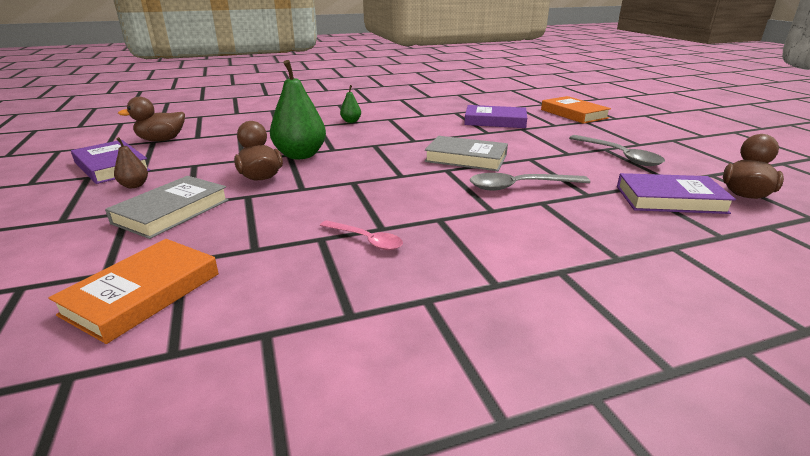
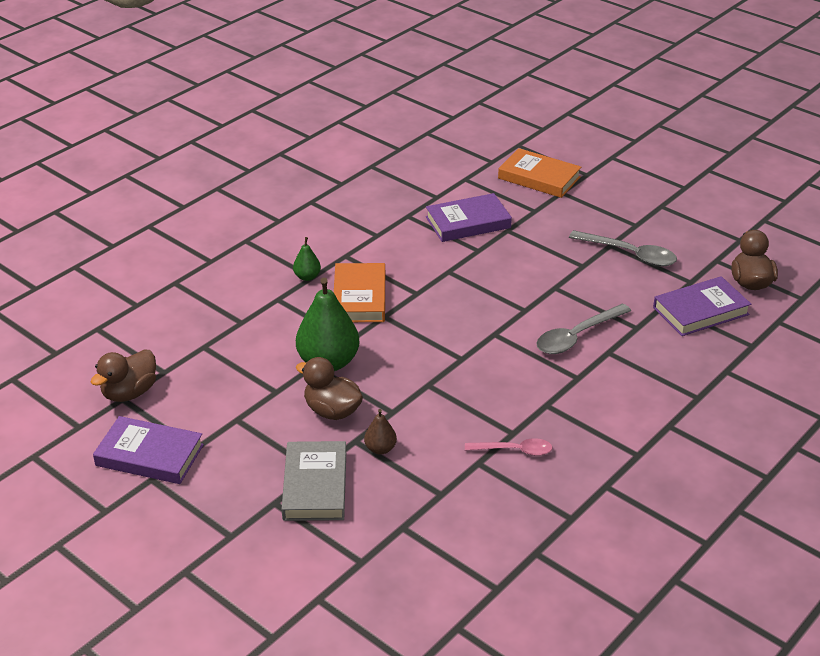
camera: 30 degrees left, 10 degrees up
(134, 185) = (224, 470): brown pear -> brown pear (380, 449)
(142, 294) = (416, 563): orange book -> orange book (359, 297)
(466, 158) = (497, 308): grey book -> none

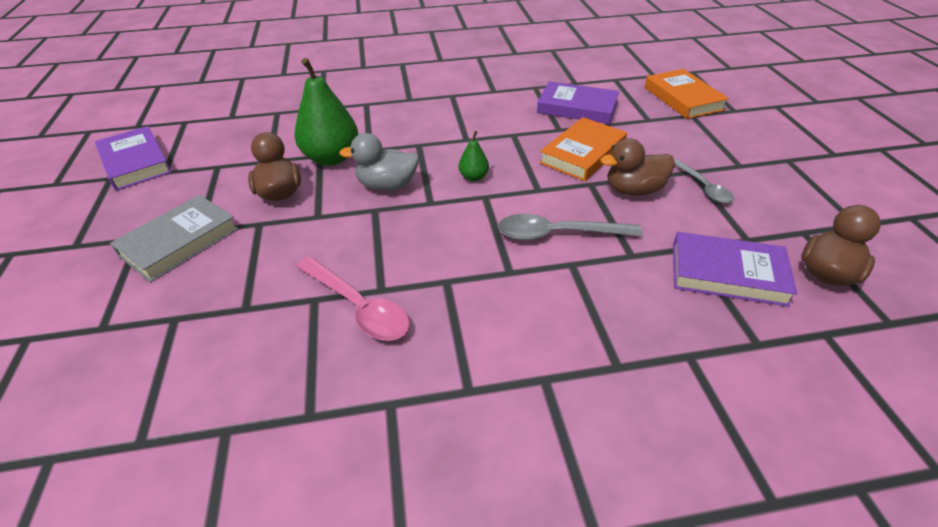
camera: 40 degrees right, 5 degrees up
(129, 393) = (193, 120): brown duck -> brown duck (633, 190)
(307, 277) = (406, 98): green pear -> green pear (473, 177)
(359, 297) = (420, 125): orange book -> orange book (582, 153)
(380, 449) = (264, 240): brown pear -> none
(410, 362) = (387, 185): none -> grey duck
(515, 450) = (359, 307): pink spoon -> pink spoon, size x1.54
(630, 254) = (704, 187): grey spoon -> grey spoon, size x0.65

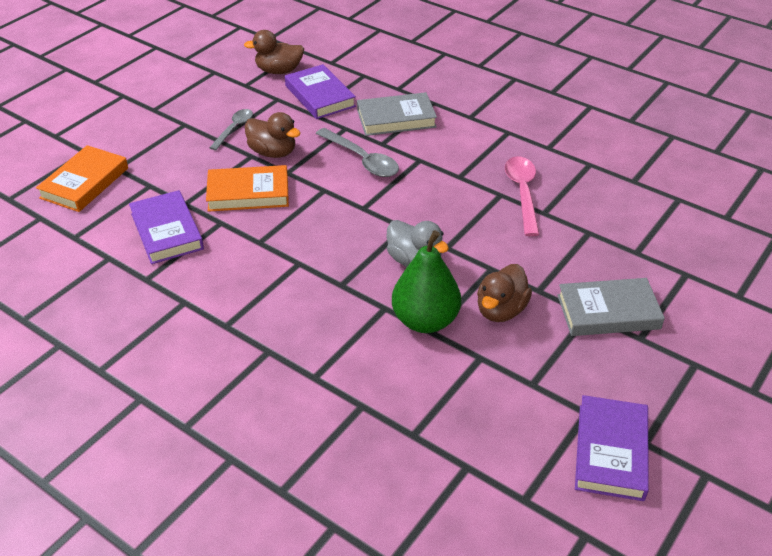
camera: 135 degrees left, 0 degrees up
(473, 177) = (348, 226): green pear -> none
(611, 305) = (396, 119): none -> grey book

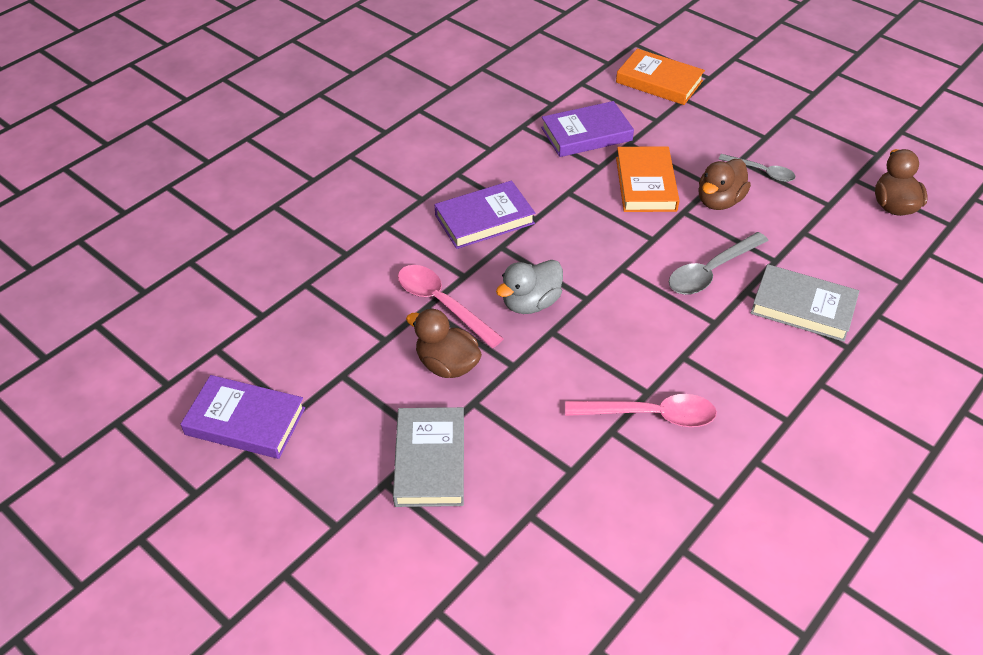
camera: 95 degrees right, 5 degrees up
(320, 96) = (843, 240): purple book -> purple book (484, 219)
(396, 119) = (802, 307): grey book -> grey book turned 60 degrees counterclockwise
(425, 321) = (441, 303): green pear -> pink spoon

